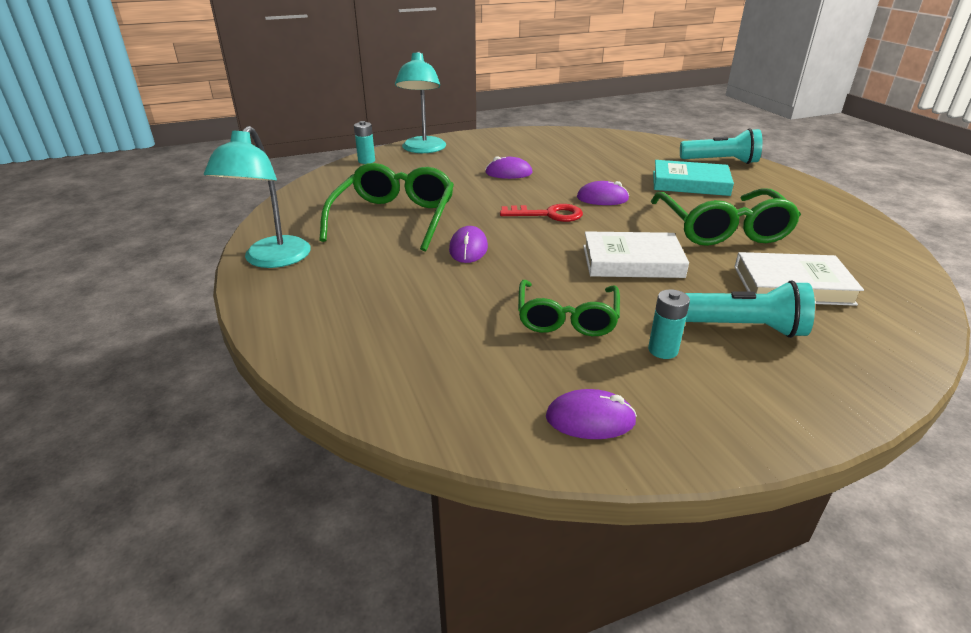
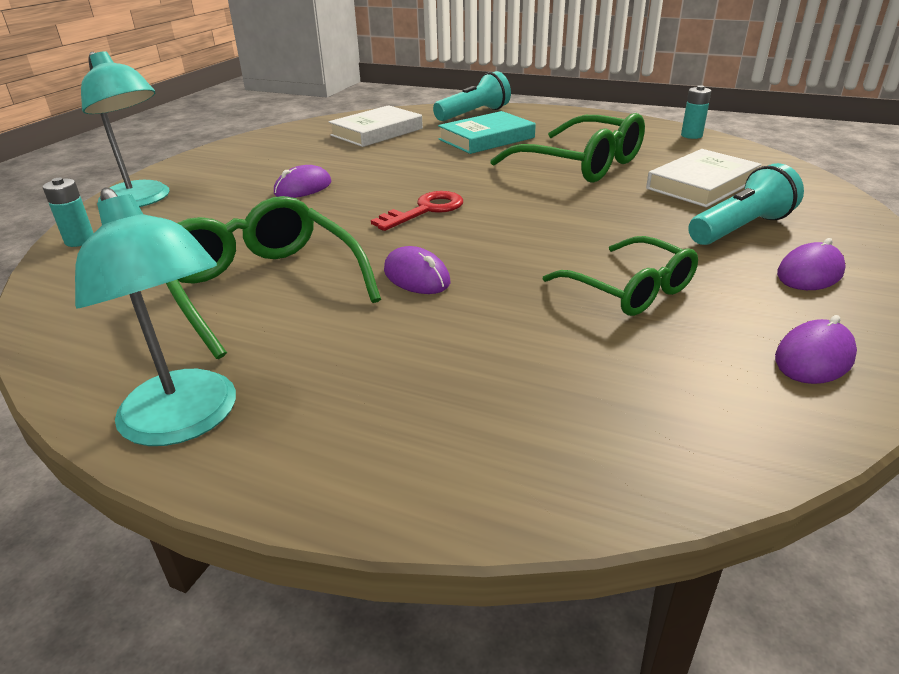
camera: 45 degrees left, 0 degrees up
(602, 198) = (443, 177): purple mouse -> purple mouse (810, 273)
(632, 261) = (575, 217): white book -> white book (376, 132)
(663, 350) = (737, 273): turquoise battery -> turquoise battery (691, 135)

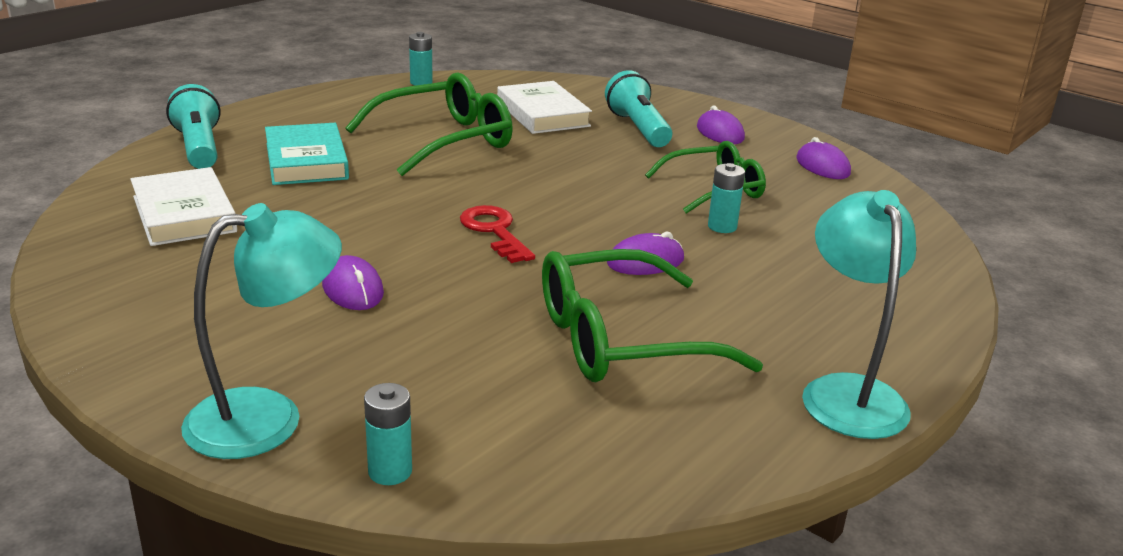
camera: 75 degrees left, 5 degrees down
(186, 421) = (847, 392): turquoise lamp -> turquoise lamp turned 75 degrees counterclockwise
(532, 305) = (722, 227): none -> turquoise battery

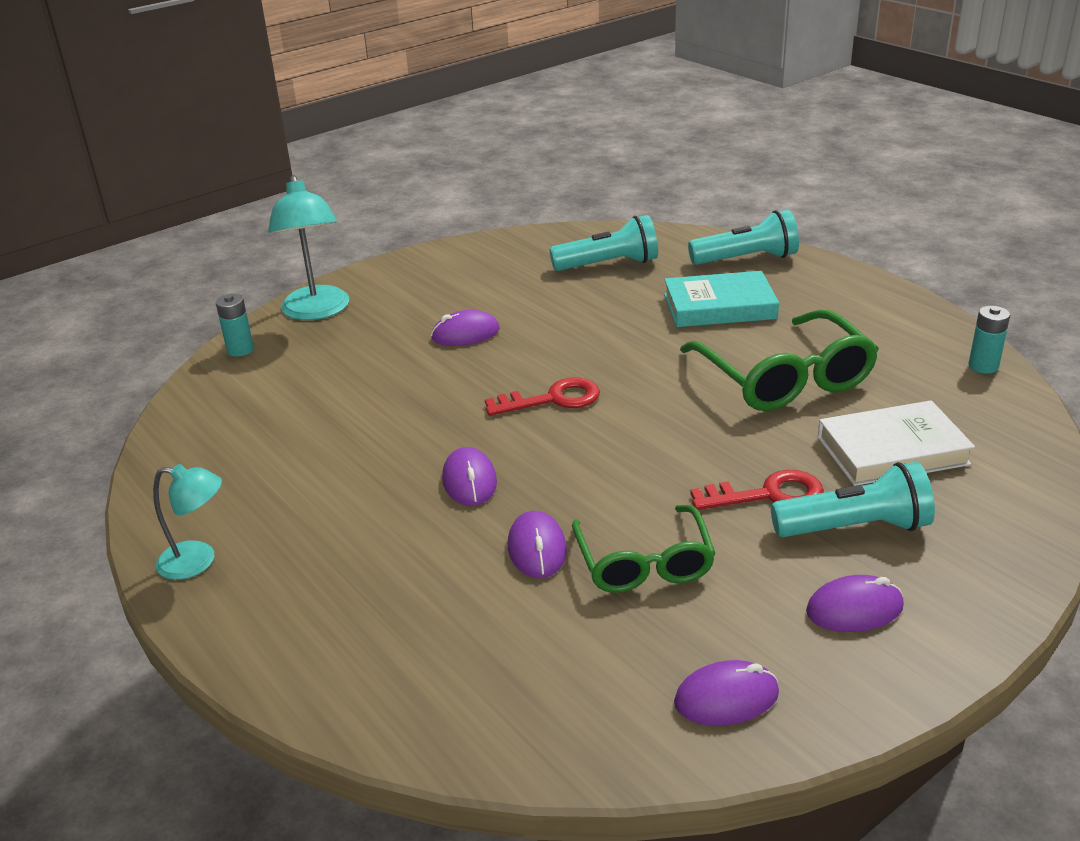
camera: 105 degrees right, 5 degrees up
(184, 214) = (608, 265): white book -> turquoise flashlight
(612, 150) = (768, 495): none -> red key
(620, 340) = (339, 449): green glasses -> none
(722, 227) = (537, 549): turquoise battery -> purple mouse
(847, 392) = (198, 561): turquoise lamp -> turquoise lamp, size x0.61

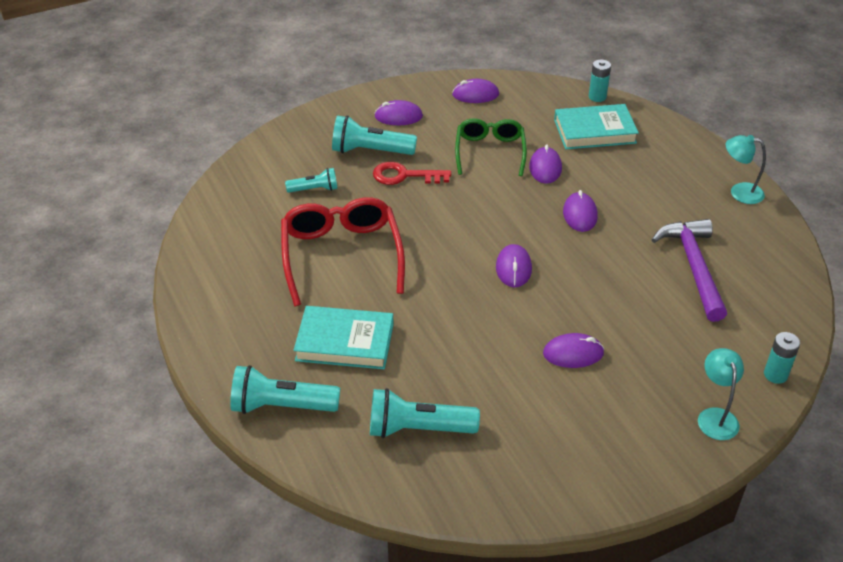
camera: 170 degrees left, 10 degrees up
(307, 438) = (693, 267): none -> purple hammer
(317, 311) = (715, 416): turquoise lamp -> turquoise lamp, size x0.61
(452, 644) = (594, 131): none -> turquoise book
(553, 399) = (513, 268): red key -> purple mouse
(785, 378) = (341, 255): green glasses -> red glasses
(892, 451) = (314, 189): white book -> turquoise flashlight
(983, 366) = (199, 239): turquoise battery -> turquoise battery (597, 97)

